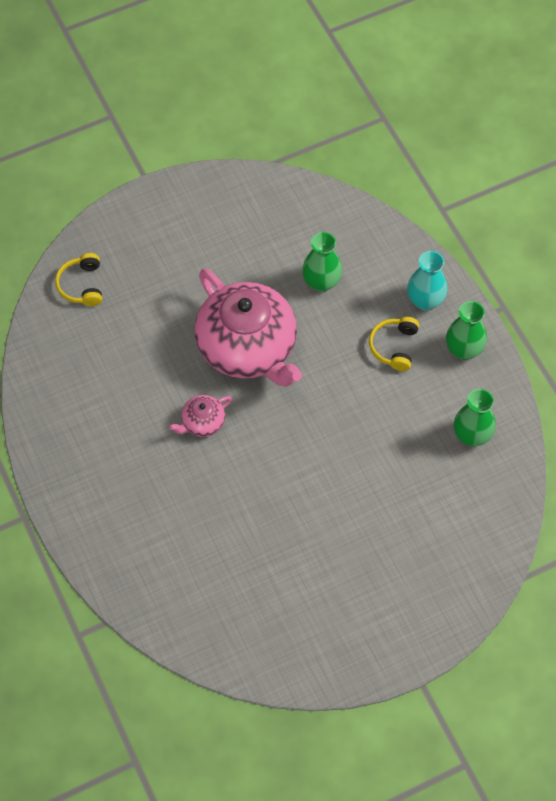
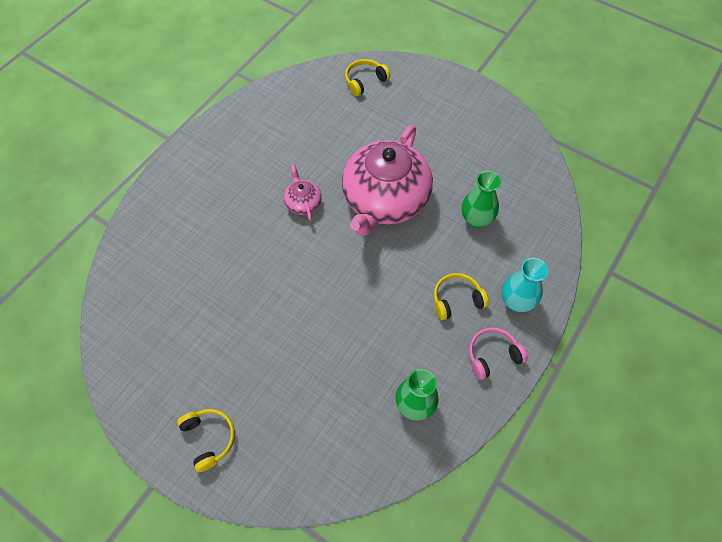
camera: 60 degrees right, 0 degrees up
(202, 422) = (303, 202): pink teapot -> pink teapot turned 45 degrees clockwise
(406, 617) = (209, 438): none -> yellow headphones
(464, 349) = (492, 355): green vase -> pink headphones

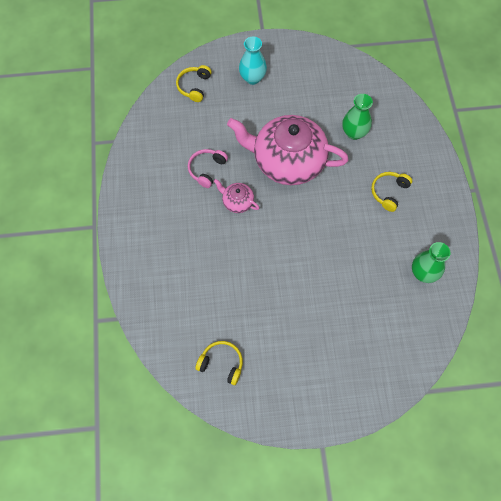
camera: 40 degrees left, 5 degrees up
(209, 438) = (328, 391): yellow headphones -> yellow headphones (221, 363)
(385, 200) = (287, 161): pink teapot -> pink teapot turned 120 degrees clockwise
(492, 355) = (438, 210): pink headphones -> pink headphones (207, 169)
(516, 301) = (422, 167): turquoise vase -> turquoise vase (252, 78)

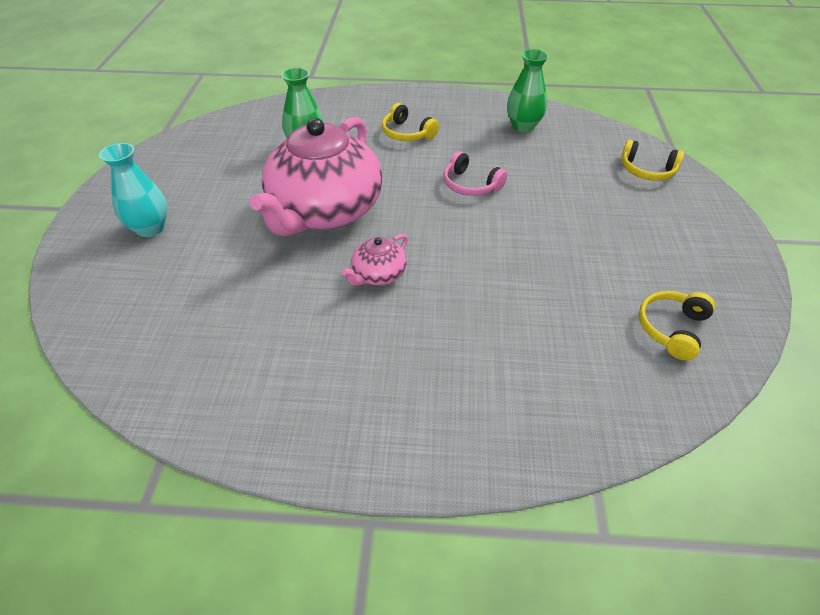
camera: 80 degrees left, 20 degrees down
(194, 86) = (114, 304): yellow headphones -> yellow headphones (647, 170)
(207, 169) = (301, 306): pink headphones -> pink headphones (470, 185)

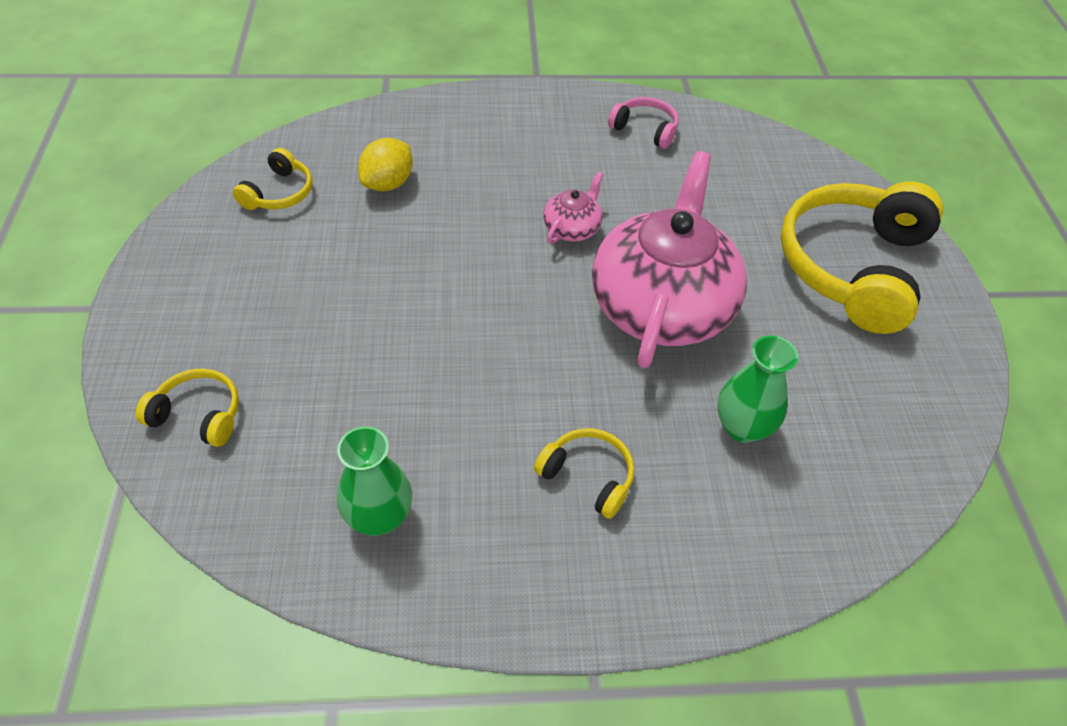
camera: 170 degrees right, 5 degrees up
(150, 228) = (853, 267): turquoise vase -> yellow headphones
(470, 185) = (475, 364): pink headphones -> pink headphones (645, 129)
(561, 333) = (388, 183): none -> yellow lemon

